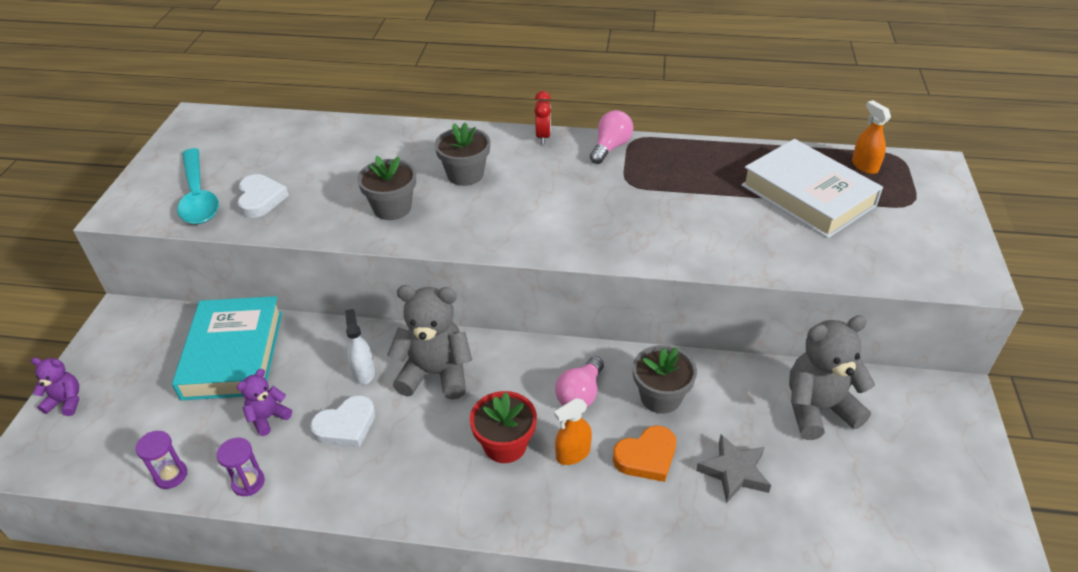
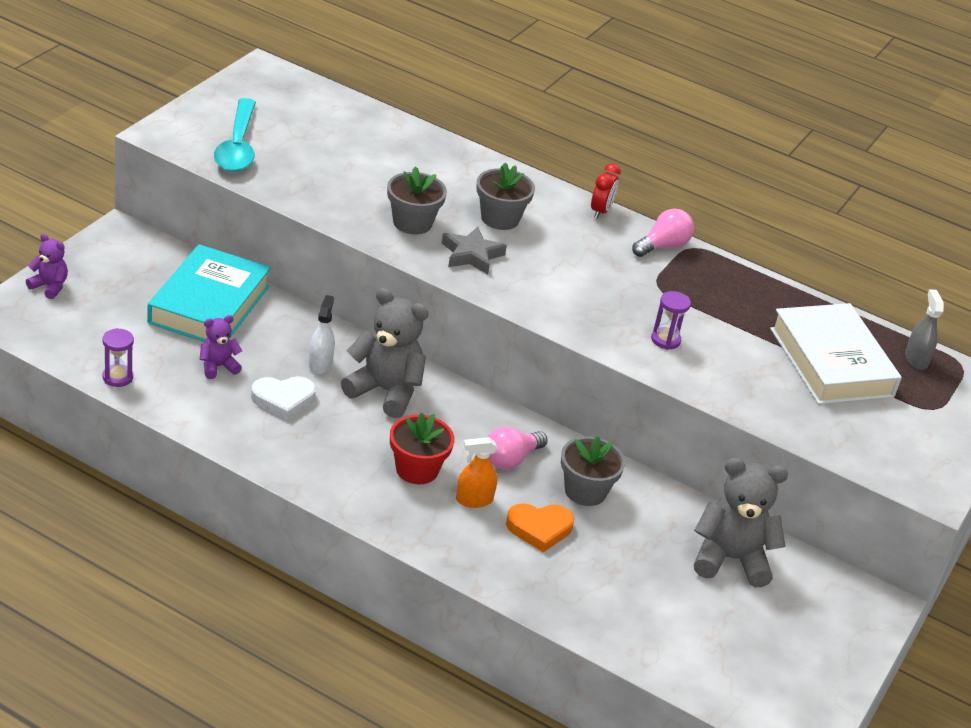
camera: 15 degrees right, 5 degrees down
(248, 482) = (180, 408): purple hourglass -> purple hourglass (665, 340)
(260, 199) = (293, 170): white heart -> none
(734, 472) = (612, 571): grey star -> grey star (471, 255)
(864, 166) = (916, 359): orange spray bottle -> grey spray bottle

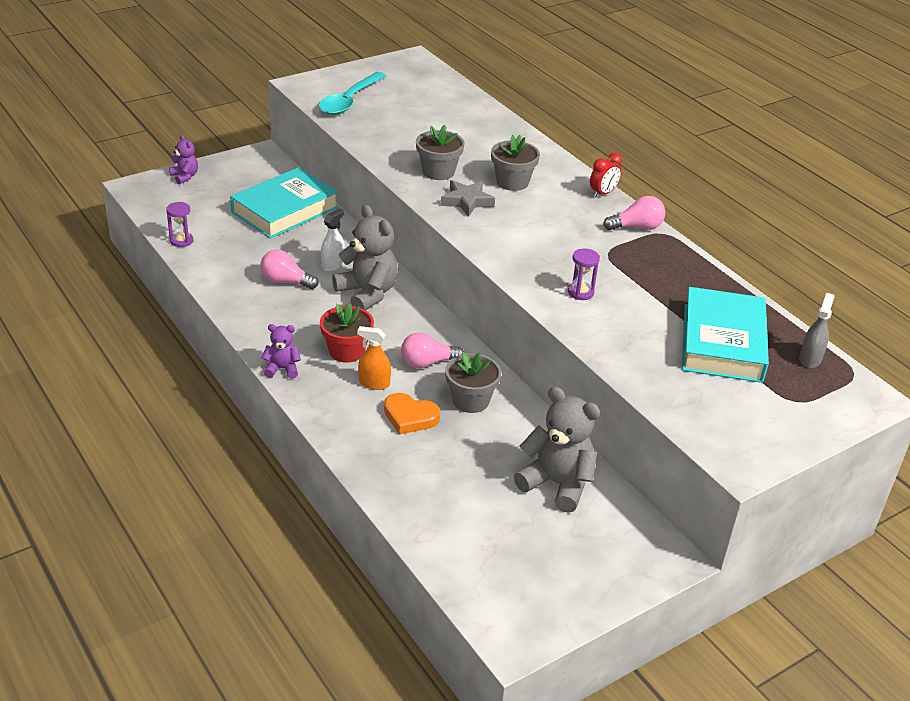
camera: 30 degrees right, 0 degrees up
(218, 367) = (257, 250): purple teddy bear -> purple teddy bear (282, 369)
(283, 400) = (285, 281): white heart -> pink light bulb
(831, 362) = (722, 342): white book -> turquoise book

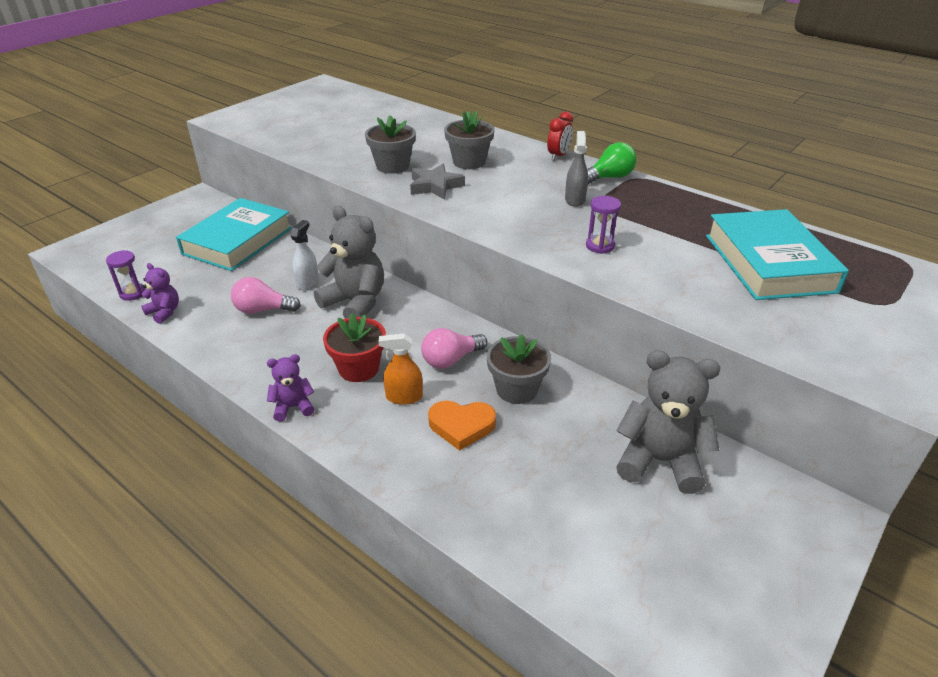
camera: 15 degrees left, 0 degrees up
(185, 176) = (121, 231): purple teddy bear -> purple teddy bear (164, 312)
(349, 101) = (275, 124): turquoise spoon -> none
(636, 227) = (609, 177): pink light bulb -> green light bulb
(810, 359) = (859, 260): grey spray bottle -> grey spray bottle (575, 200)

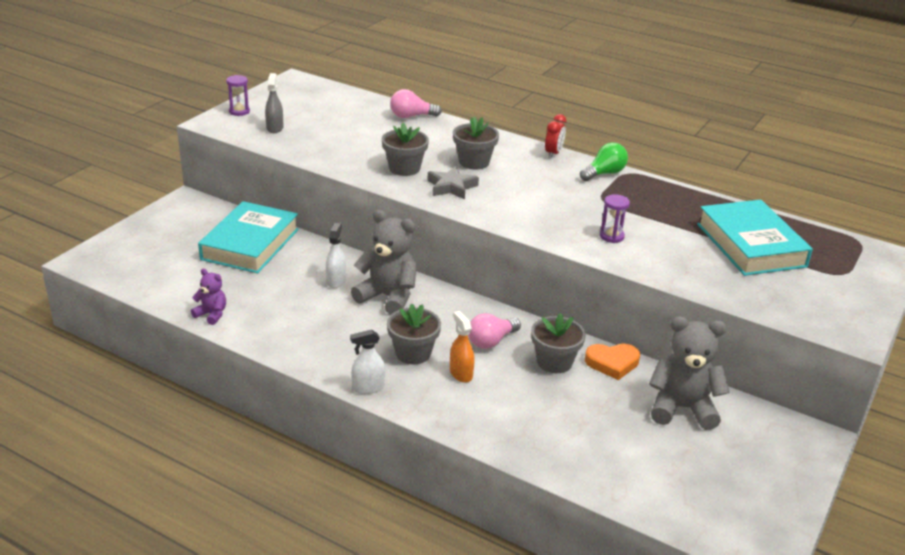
camera: 10 degrees left, 5 degrees down
(133, 293) = (171, 299): purple hourglass -> purple hourglass (239, 111)
(263, 310) = (304, 307): pink light bulb -> pink light bulb (411, 116)
(293, 407) = (368, 387): purple teddy bear -> white spray bottle
(358, 368) = (413, 353): red flower pot -> grey flower pot
(404, 397) = (461, 373): orange spray bottle -> orange spray bottle turned 75 degrees clockwise
(461, 426) = (517, 393): orange heart -> orange heart (612, 363)
(575, 200) = (579, 195): grey spray bottle -> grey spray bottle (274, 128)

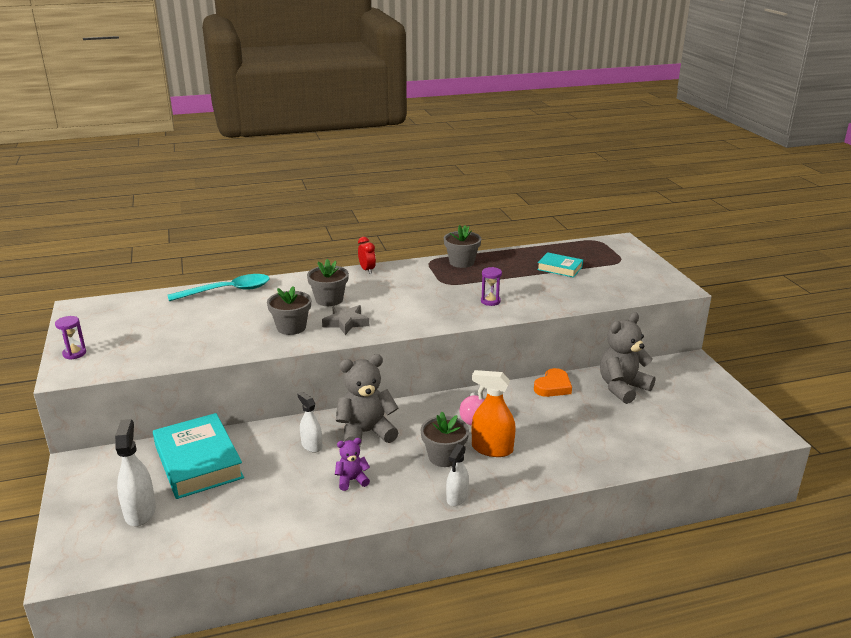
camera: 45 degrees left, 5 degrees down
(169, 254) = (140, 512): none -> white spray bottle
(211, 314) = (262, 530): purple teddy bear -> purple teddy bear (352, 480)
(274, 128) = (133, 350): grey spray bottle -> none
(411, 116) = (227, 291): pink light bulb -> turquoise spoon
(461, 373) = (492, 449): orange spray bottle -> orange spray bottle, size x1.53
(554, 362) = (526, 406): grey flower pot -> grey flower pot (461, 262)
(604, 173) = (418, 267): green light bulb -> none
(751, 245) = (559, 268): turquoise book -> turquoise book, size x0.53

